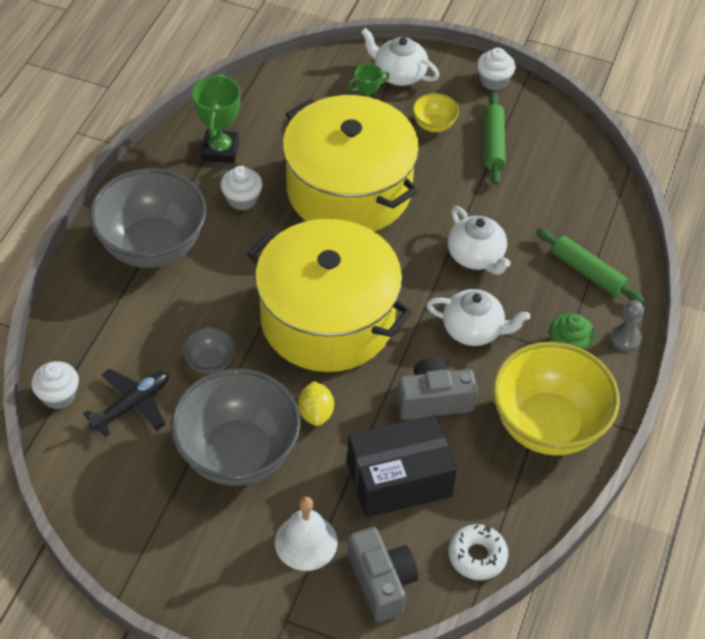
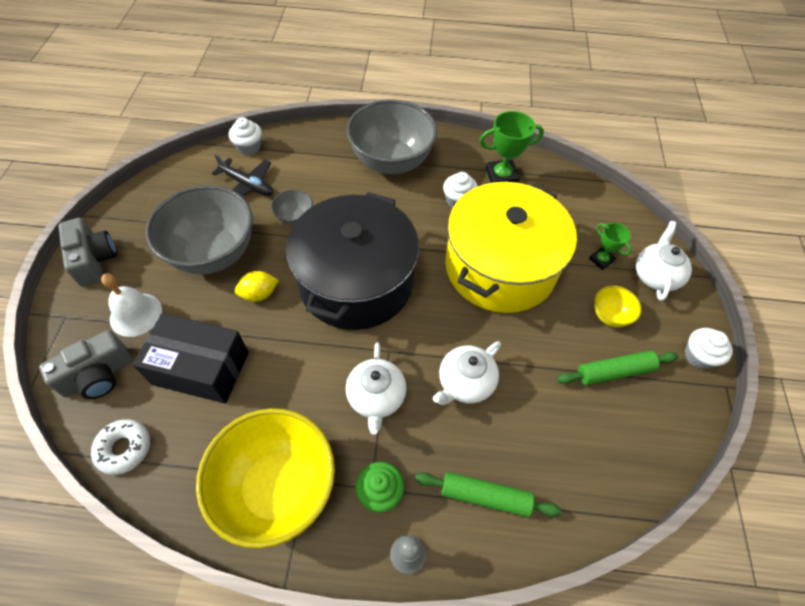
camera: 75 degrees right, 5 degrees up
(327, 319) = (356, 281): yellow pot -> black pot
(399, 479) = (201, 368): black box -> black box turned 45 degrees counterclockwise
(433, 400) = (288, 379): grey camera -> grey camera (94, 260)
(588, 272) = (485, 497): green rolling pin -> green rolling pin turned 75 degrees clockwise

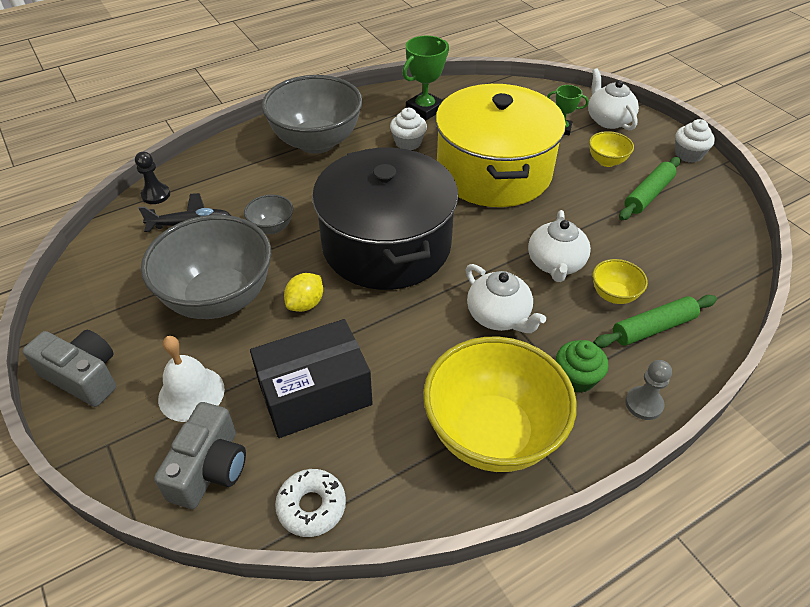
camera: 35 degrees left, 10 degrees down
(249, 147) = (156, 195): white cupcake -> black pawn
(483, 444) = (614, 295): none -> yellow bowl

